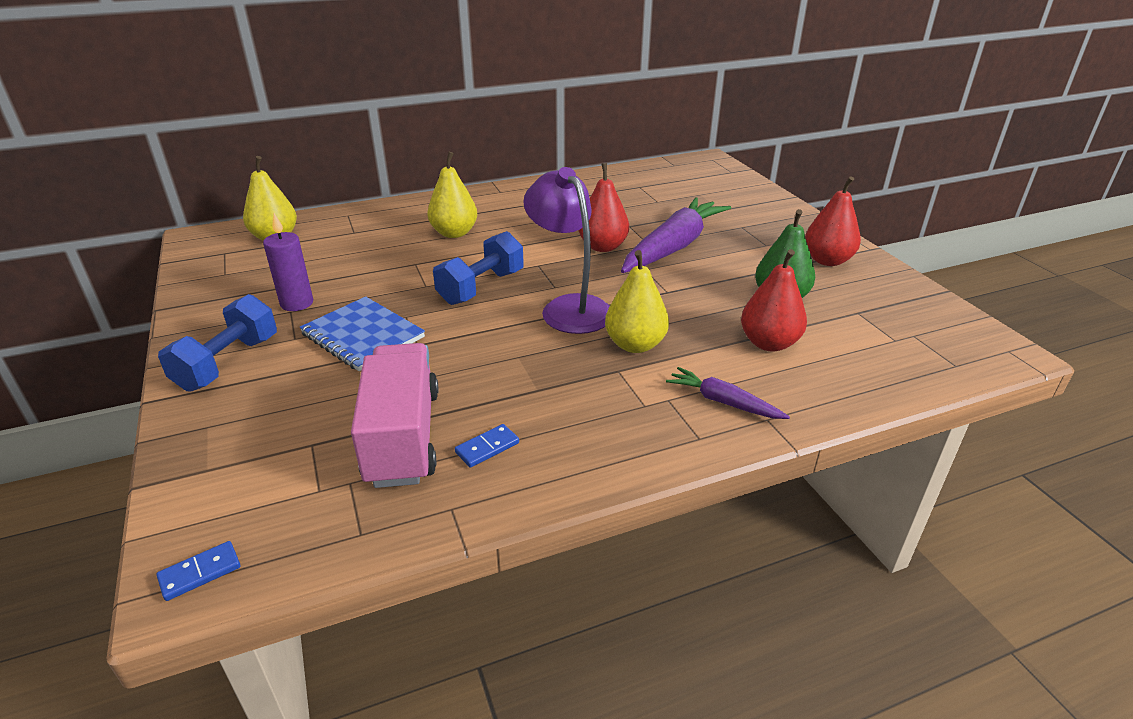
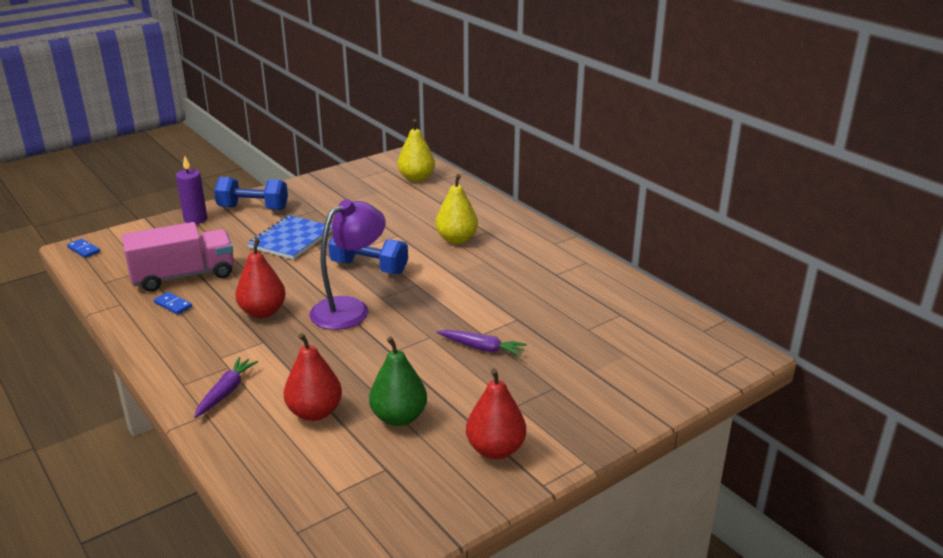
camera: 75 degrees right, 5 degrees down
(297, 303) = (326, 209): purple candle -> purple candle (195, 219)
(603, 247) = (464, 310): red pear -> red pear (263, 312)
(635, 345) = (299, 345): yellow pear -> none
(673, 247) = (482, 348): purple carrot -> purple carrot, size x0.49

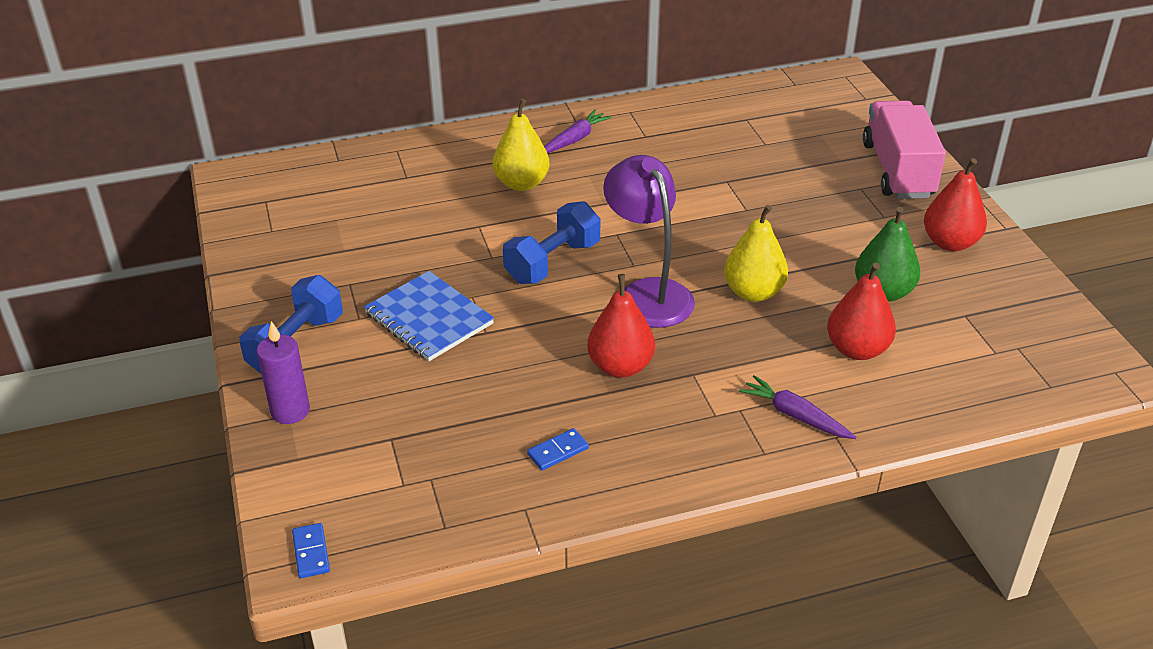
camera: 70 degrees left, 10 degrees up
(83, 250) = (311, 552): blue domino -> blue domino turned 75 degrees counterclockwise
(183, 276) = (477, 435): pink truck -> pink truck (898, 170)
(416, 178) = (318, 181): yellow pear -> yellow pear (753, 292)
(482, 348) = (774, 215): purple carrot -> purple carrot (575, 139)

